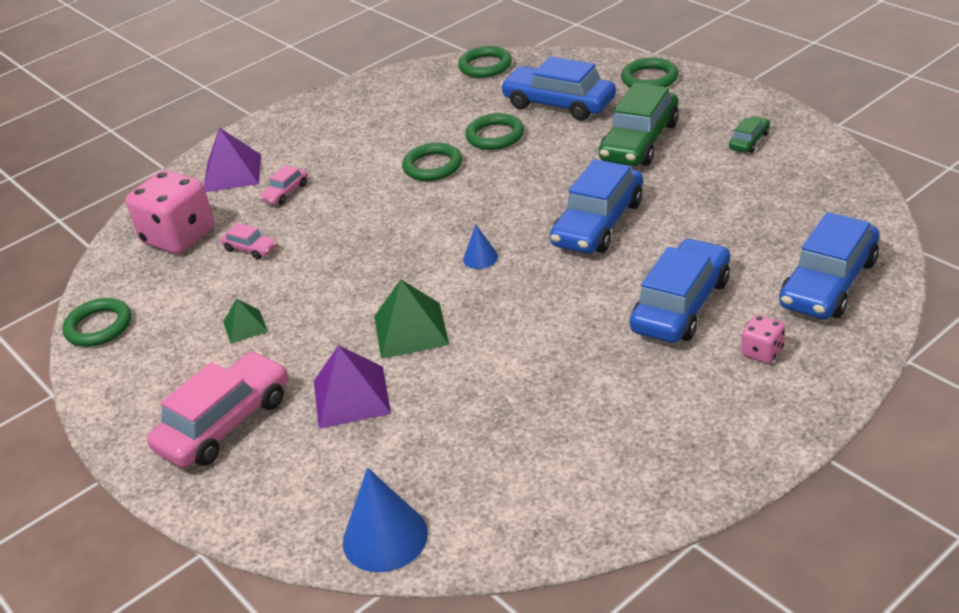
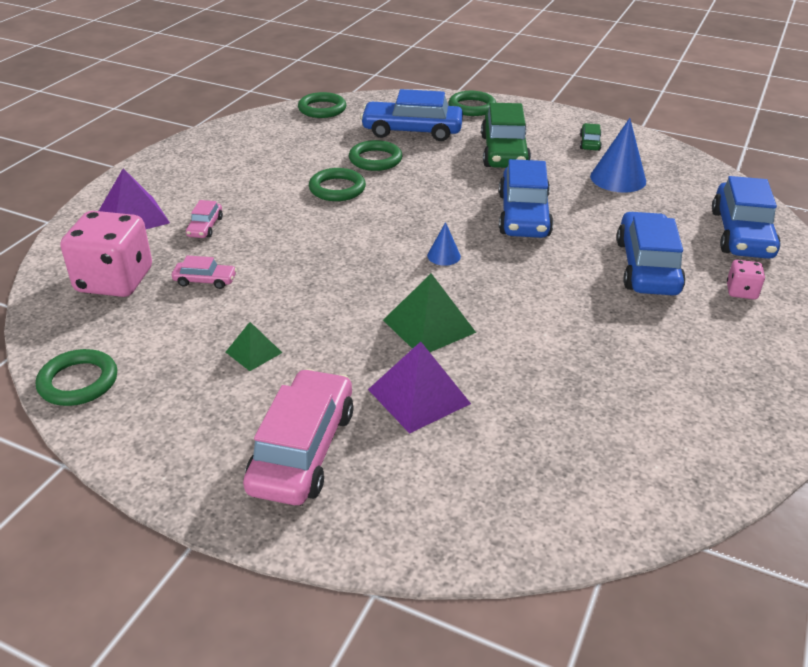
camera: 30 degrees left, 0 degrees up
(385, 537) = (562, 522): blue cone -> blue cone (618, 178)

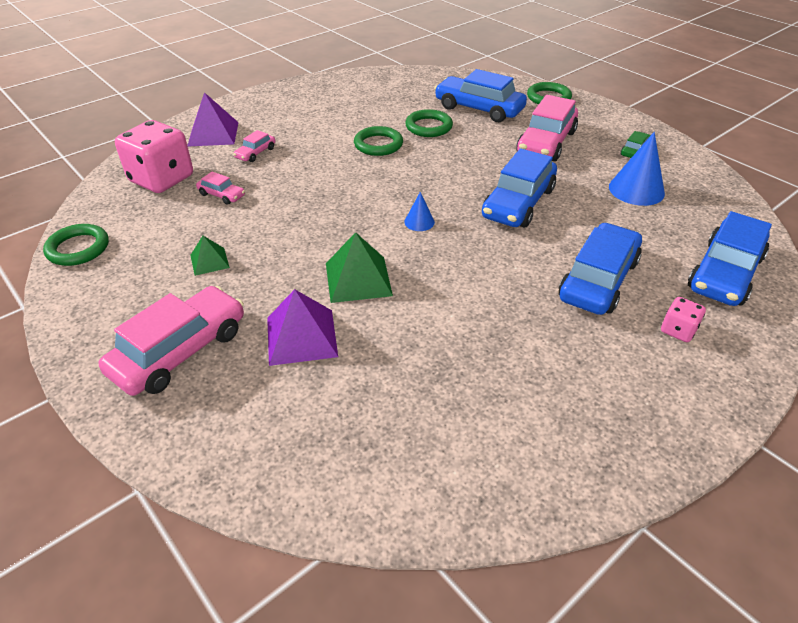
camera: 25 degrees right, 5 degrees up
(322, 109) = (419, 76): green ring -> none
(504, 152) = (546, 143): green car -> pink car

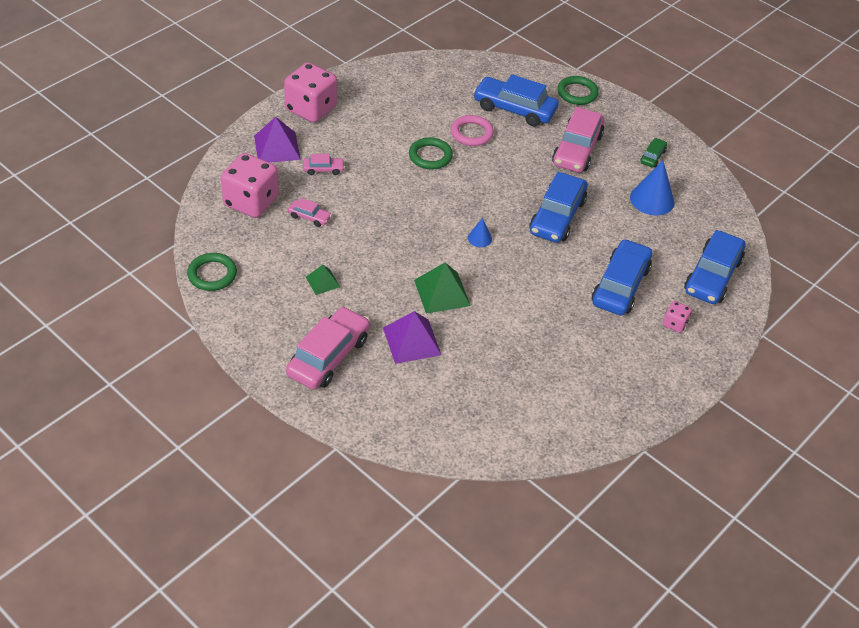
camera: 10 degrees left, 5 degrees up
(255, 153) = (323, 169): pink car -> pink car turned 120 degrees counterclockwise
(263, 104) = (311, 109): none -> pink dice
(428, 127) = (471, 133): green ring -> pink ring

